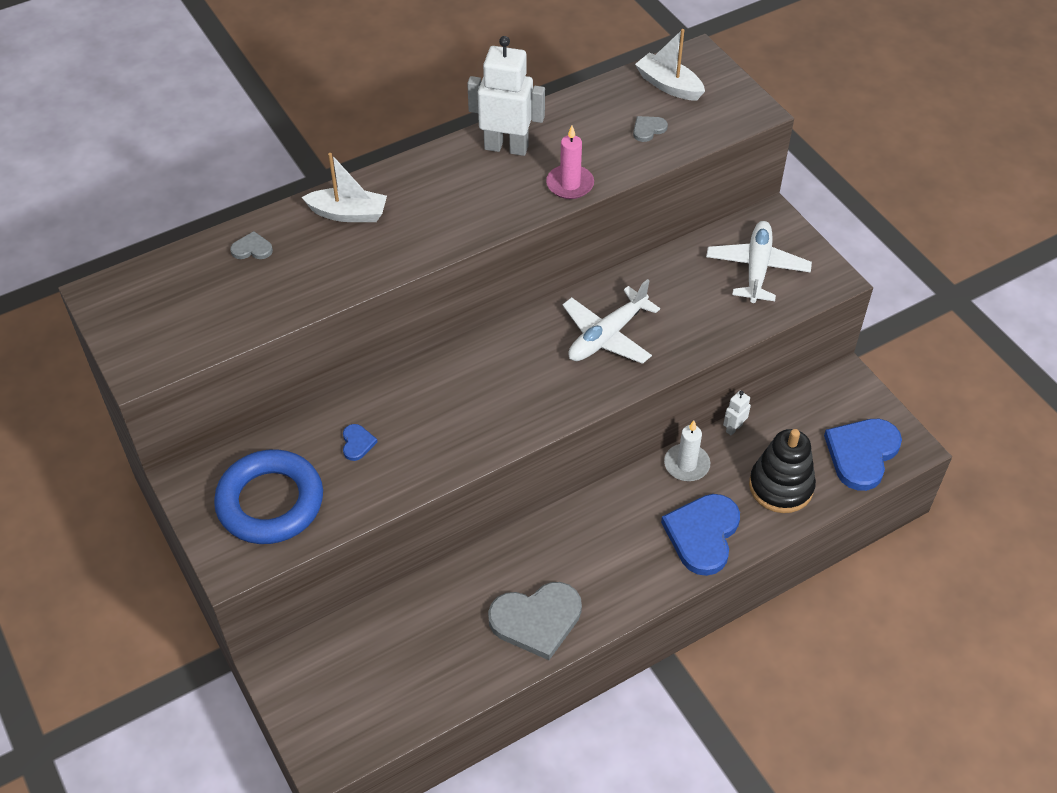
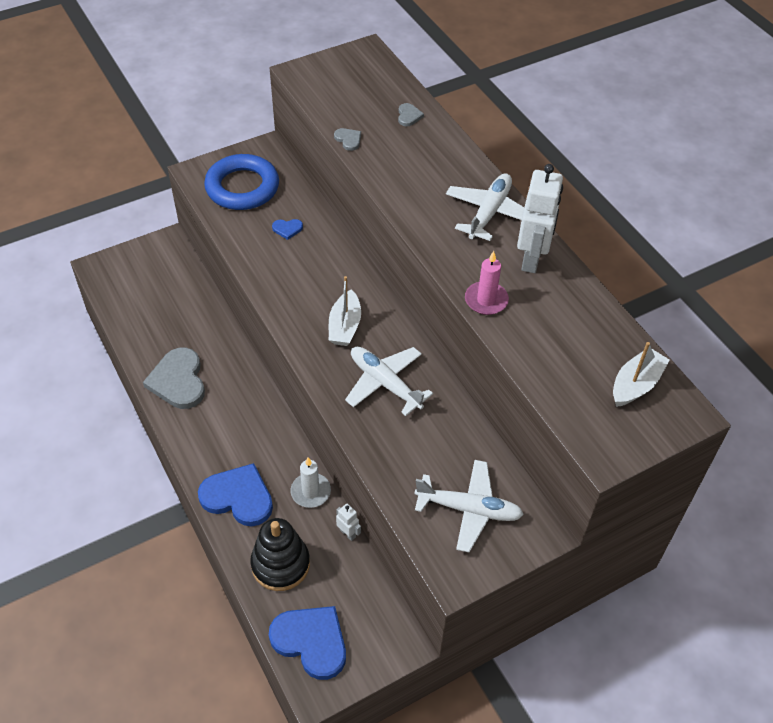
camera: 90 degrees right, 0 degrees up
(348, 214) = (446, 164): white boat -> white boat (344, 326)
(434, 178) = (489, 213): none -> white plane
(648, 129) = (566, 363): grey heart -> grey heart (348, 140)

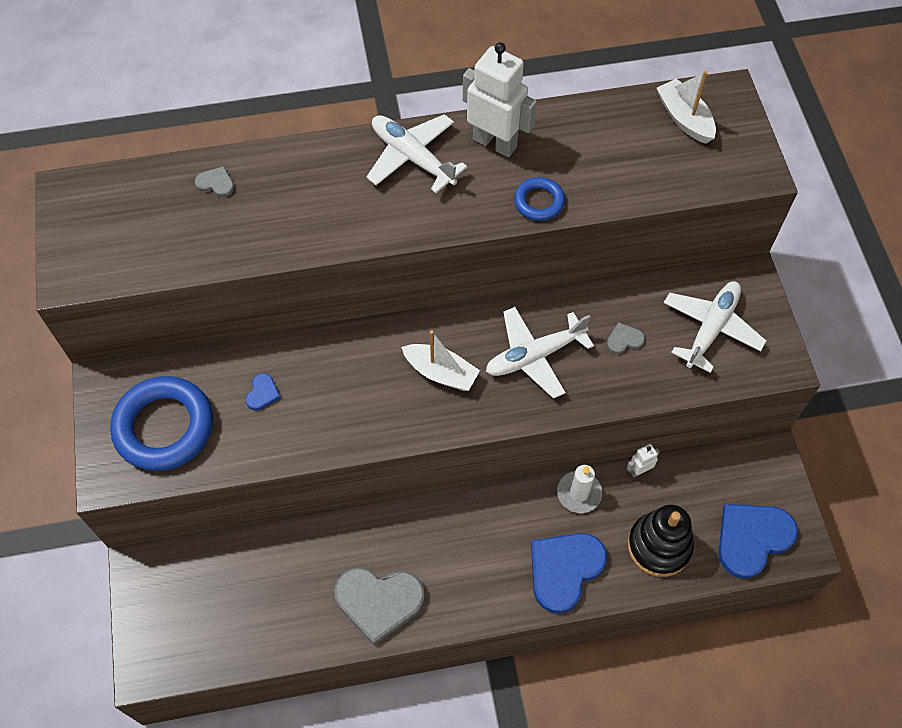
camera: 70 degrees left, 10 degrees up
(348, 140) = (229, 258): grey heart -> grey heart (624, 340)
(486, 300) = (539, 202): pink candle -> blue ring

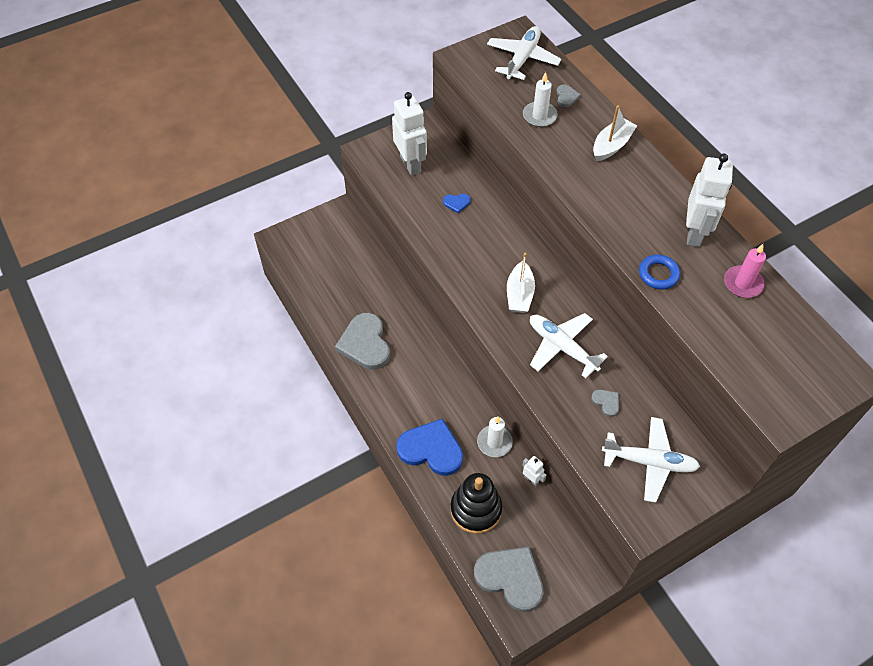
camera: 70 degrees right, 5 degrees down
(164, 427) = (411, 164): blue ring -> white robot
(233, 225) = (539, 116): none -> white candle
(412, 157) = (651, 189): white plane -> white plane (522, 59)
(582, 130) = (743, 283): none -> pink candle
(684, 119) = (801, 350): white boat -> white boat (611, 146)
(752, 539) = (510, 578): blue heart -> grey heart

